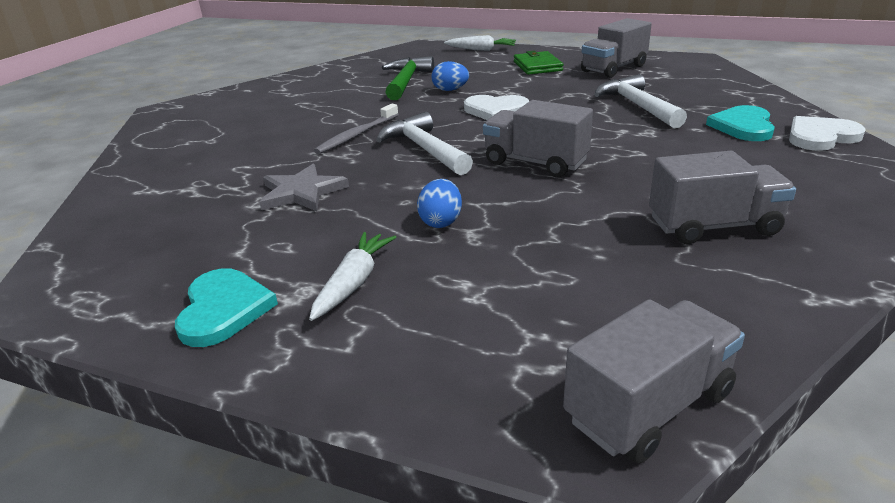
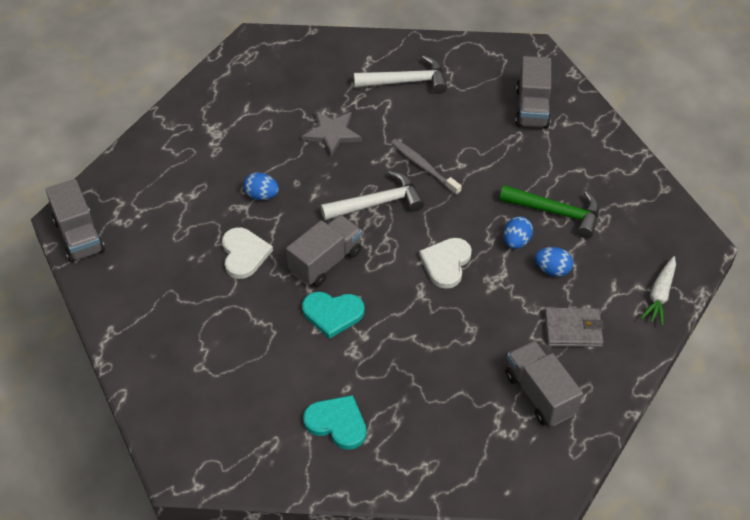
camera: 100 degrees right, 20 degrees up
(223, 309) = (214, 105): turquoise heart -> turquoise heart (332, 314)
(354, 282) = (214, 152): white carrot -> none
(477, 77) = (552, 270): none -> blue egg
(537, 66) = (573, 329): green wallet -> grey wallet
(637, 106) = (416, 369): white hammer -> white hammer (406, 82)
(713, 226) = (195, 323): grey truck -> grey truck (532, 108)
(821, 136) = (294, 465): white heart -> white heart (244, 254)

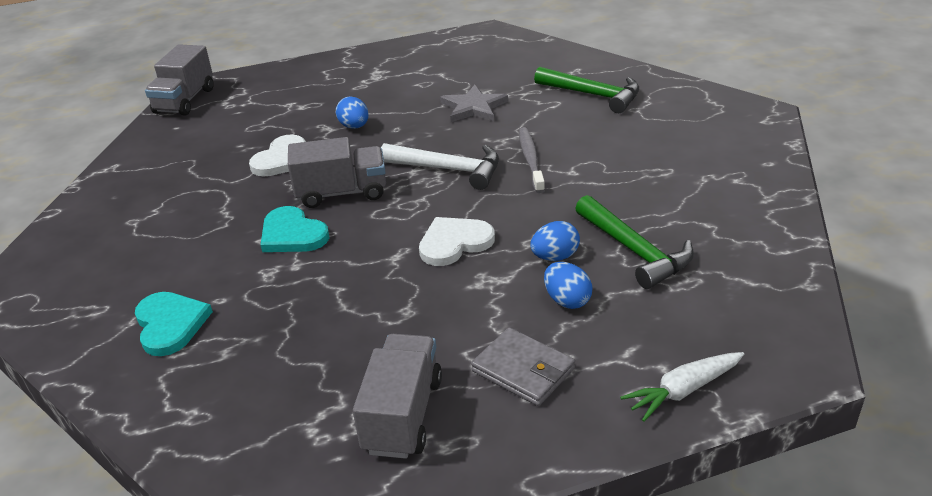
camera: 40 degrees right, 15 degrees down
(406, 82) = (593, 95): white hammer -> green hammer
(532, 108) = (709, 155): grey truck -> none

